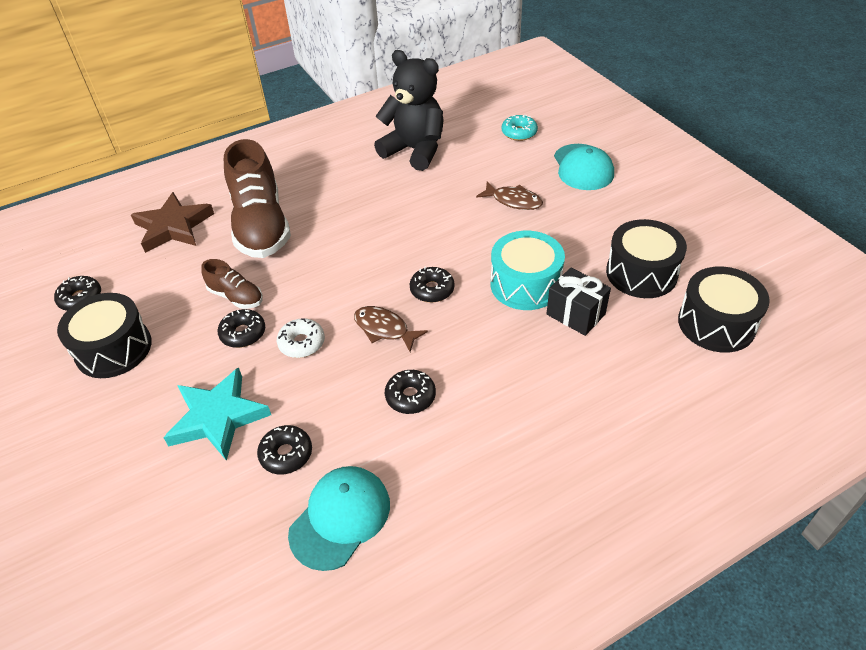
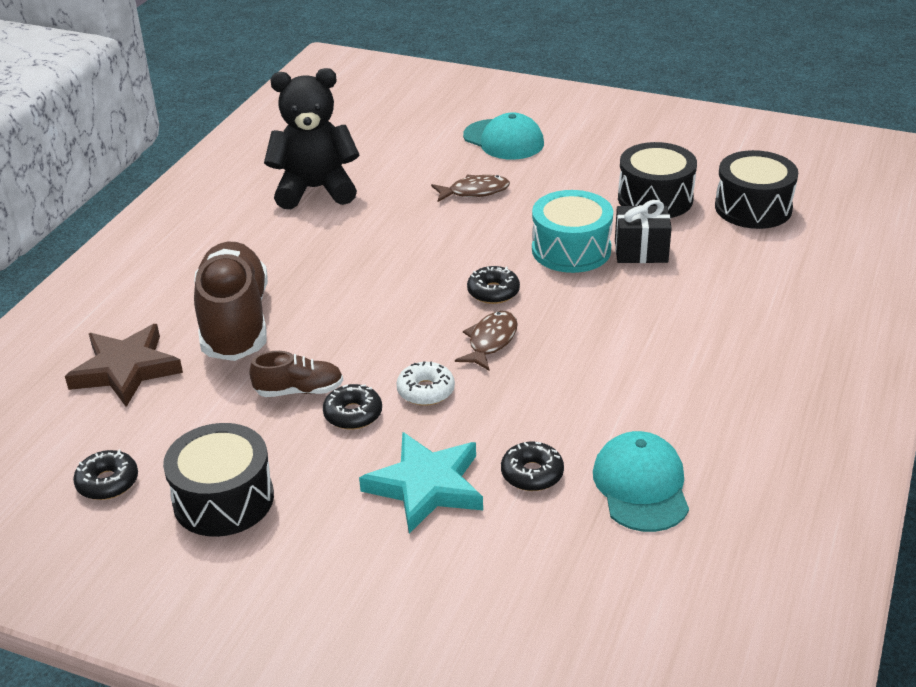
camera: 40 degrees left, 10 degrees down
(261, 225) = (235, 322): brown shoe -> brown shoe turned 135 degrees counterclockwise
(384, 329) = (490, 341): brown fish -> brown fish turned 120 degrees clockwise
(410, 396) = (583, 376): black donut -> none
(519, 133) = (404, 134): turquoise donut -> none

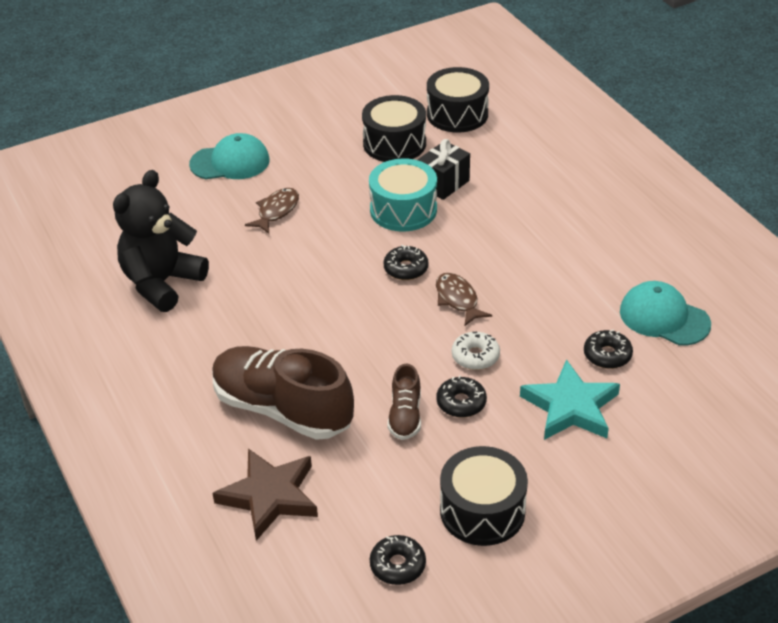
camera: 50 degrees left, 5 degrees up
(299, 391) = (405, 416): brown shoe -> brown shoe turned 150 degrees clockwise

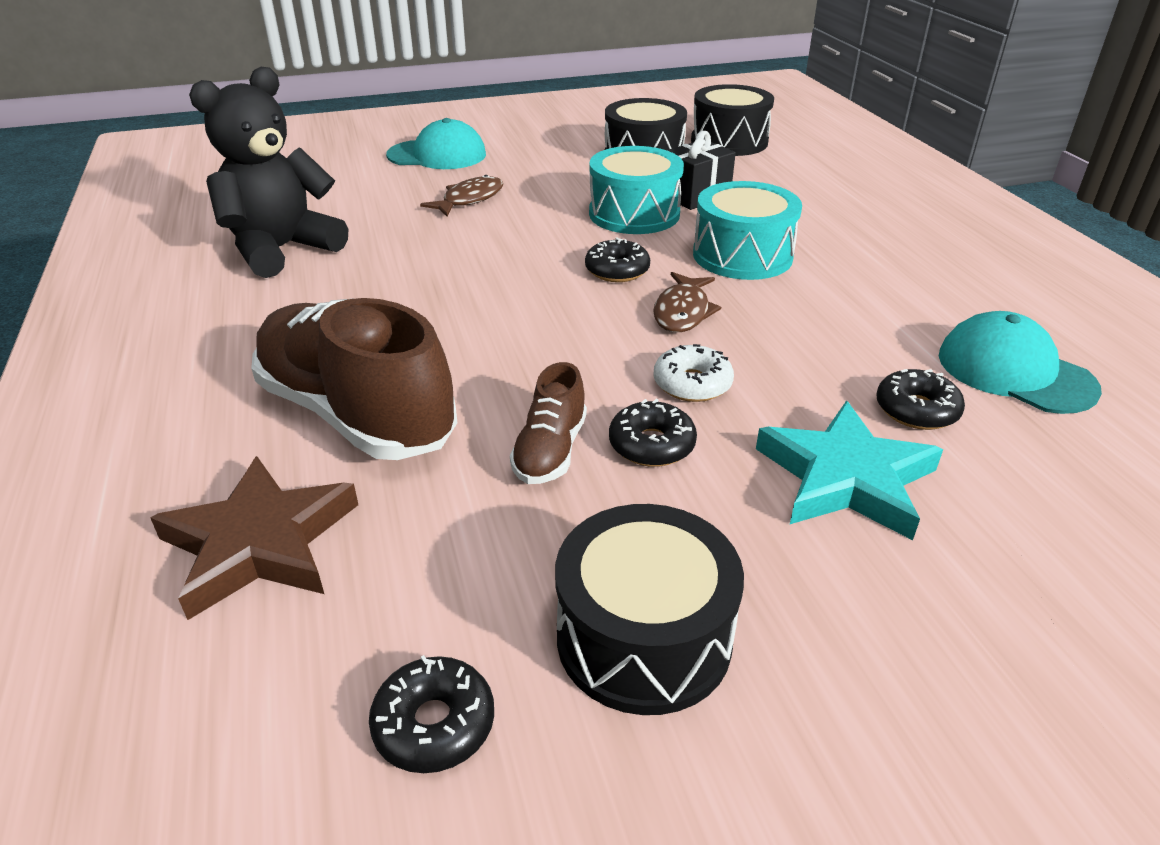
camera: 10 degrees right, 5 degrees down
(458, 299) = (682, 312): brown fish -> brown fish turned 150 degrees counterclockwise
(488, 242) = (742, 255): none -> turquoise drum

